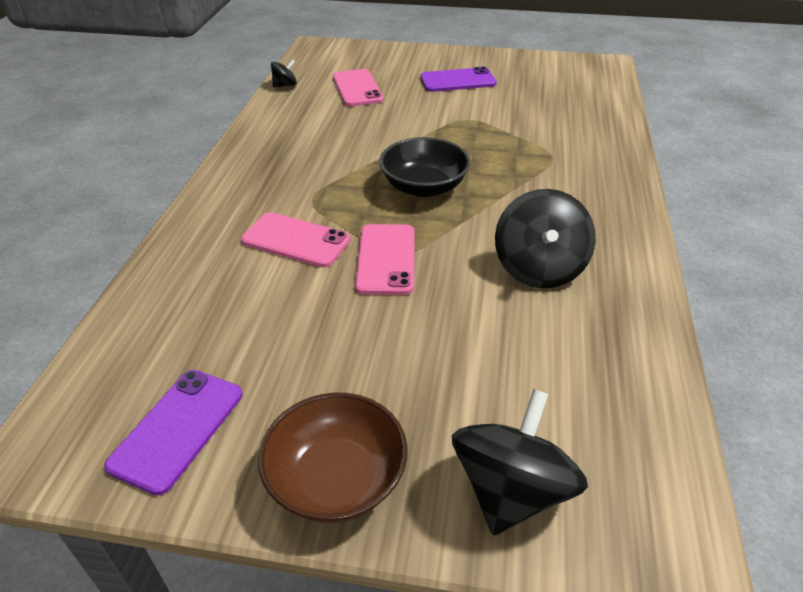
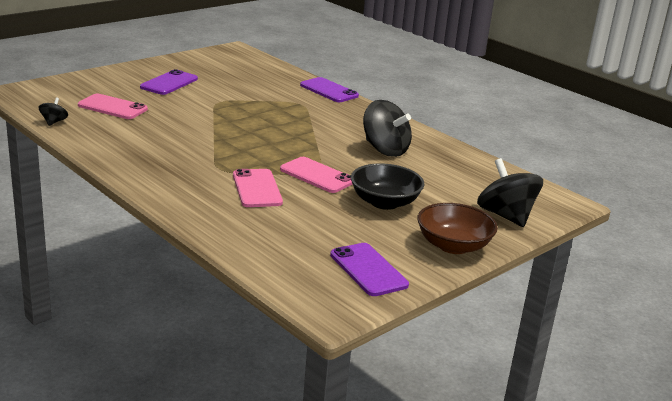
camera: 55 degrees left, 15 degrees down
(296, 240) = (257, 189): pink phone -> pink phone turned 75 degrees counterclockwise
(424, 187) = (268, 140): black bowl -> black bowl (384, 202)
(623, 153) = (329, 90): none -> purple phone

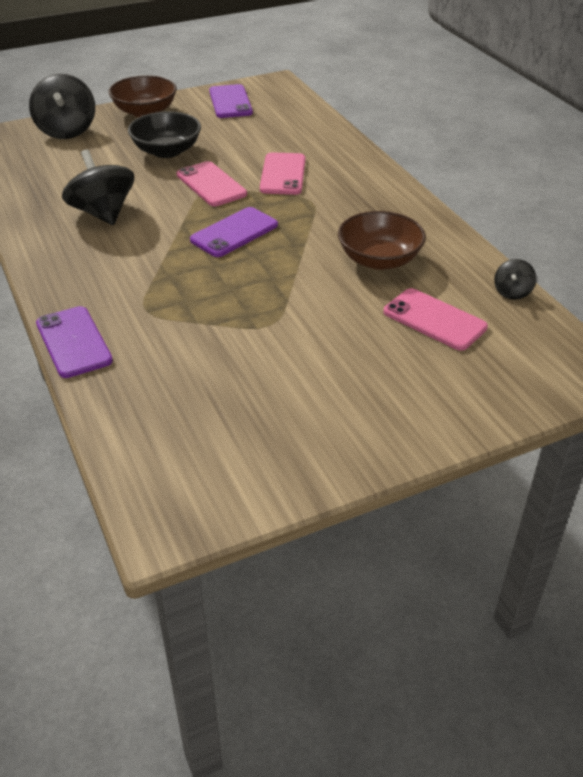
camera: 160 degrees left, 15 degrees up
(153, 134) = (379, 259): none -> brown bowl
(169, 83) = (339, 383): purple phone -> purple phone (234, 232)

